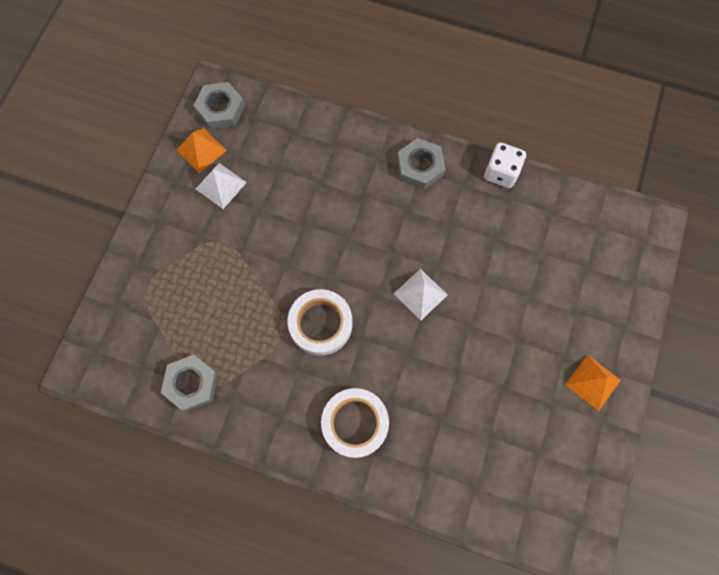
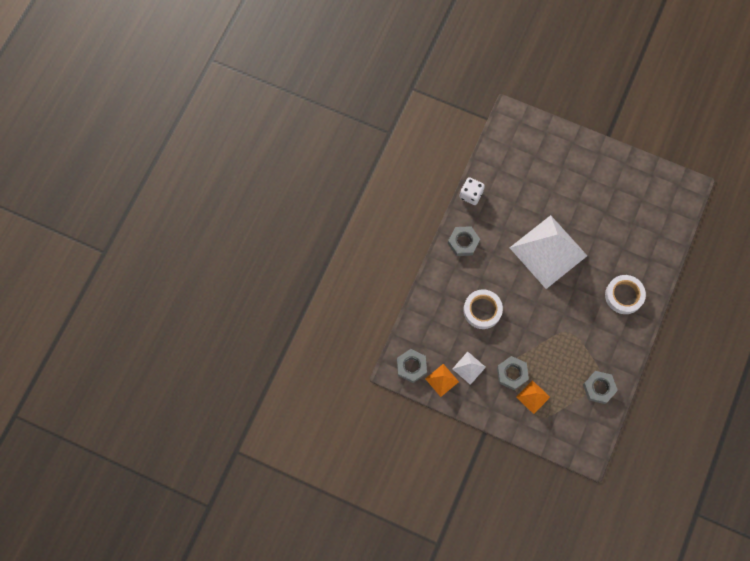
camera: 85 degrees left, 0 degrees up
(213, 247) = (512, 374): none -> grey nut
(320, 324) = (564, 310): white tape -> white tape (482, 310)
(420, 294) = (548, 251): white pyramid -> white pyramid, size x2.38
(593, 382) = (603, 165): orange pyramid -> orange pyramid (533, 397)

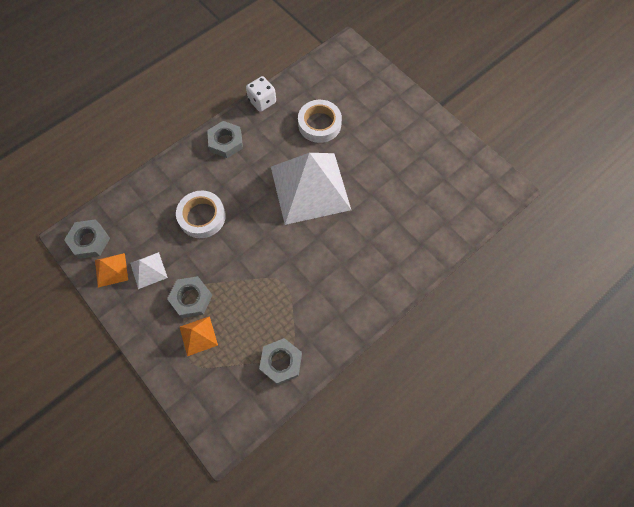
camera: 25 degrees right, 5 degrees down
(624, 295) = (369, 270): white tape -> white tape (319, 124)

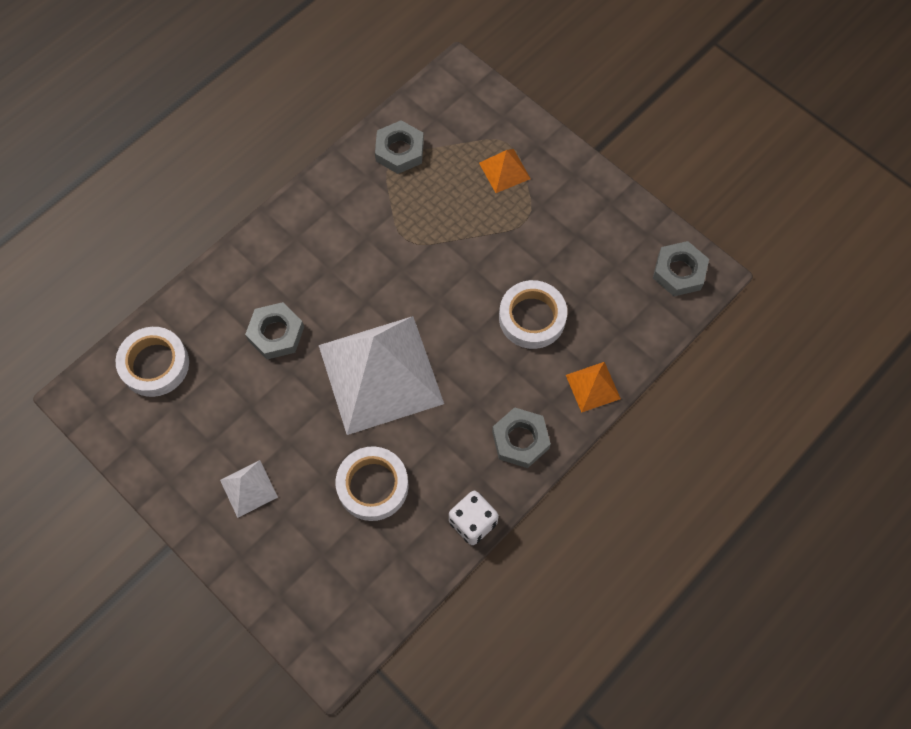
camera: 175 degrees right, 0 degrees up
(111, 270) = (637, 237): orange pyramid -> orange pyramid (593, 386)
(148, 270) = (587, 241): white pyramid -> white pyramid (248, 488)
(191, 298) = (523, 211): grey nut -> grey nut (276, 333)
(462, 205) = (155, 364): none -> white tape

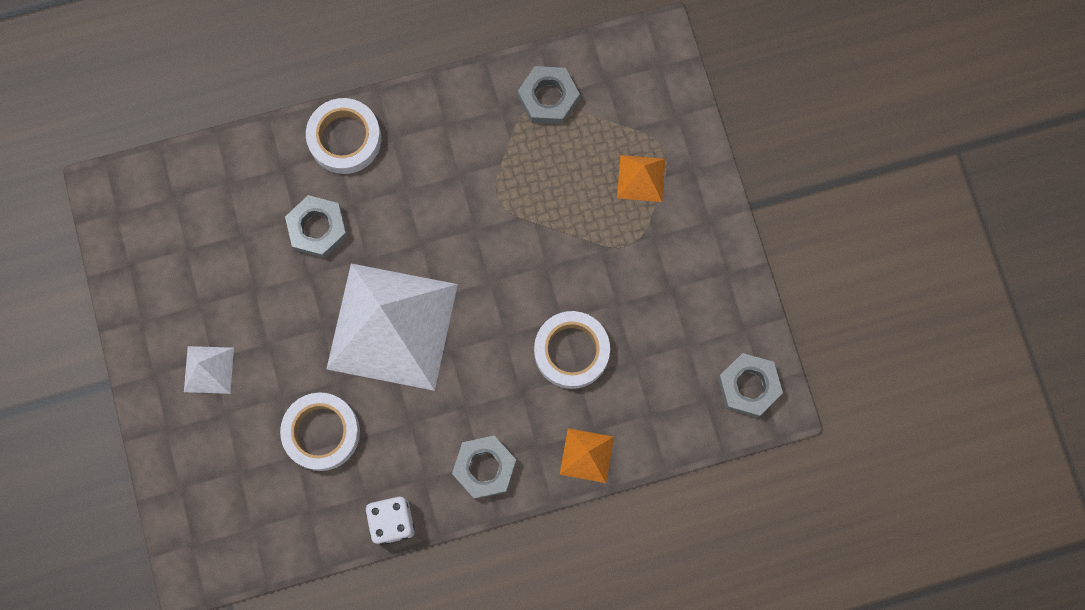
camera: 30 degrees right, 10 degrees up
(155, 364) = (189, 197): white tape -> white tape (345, 139)

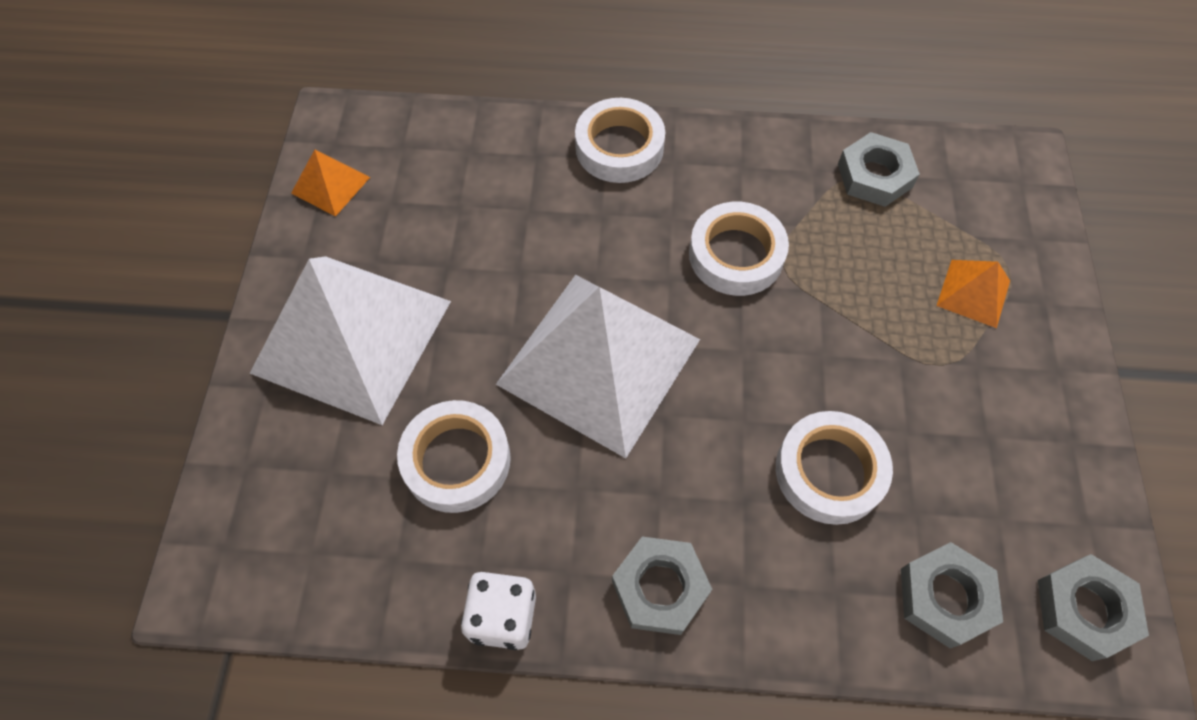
camera: 20 degrees right, 15 degrees down
(208, 369) = (352, 336): white pyramid -> white pyramid, size x2.38
(318, 229) = (551, 226): grey nut -> grey nut (945, 597)
(463, 205) = (736, 255): none -> white tape
(587, 455) = (815, 624): orange pyramid -> orange pyramid (330, 185)

